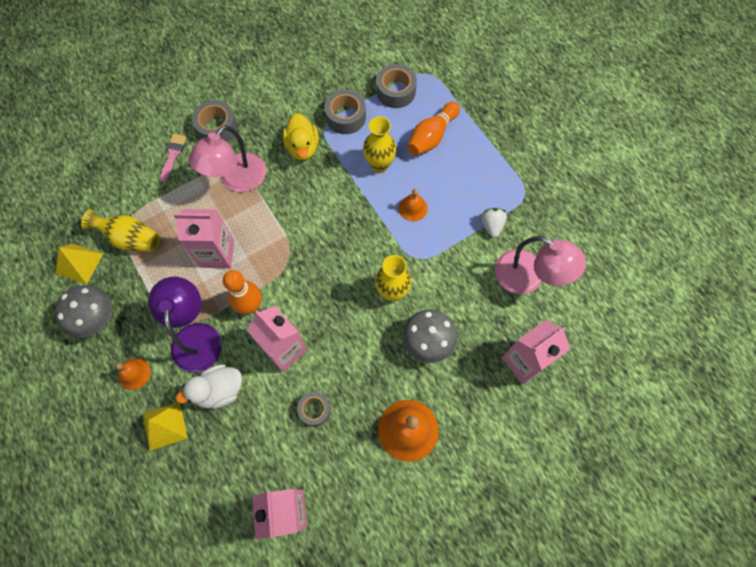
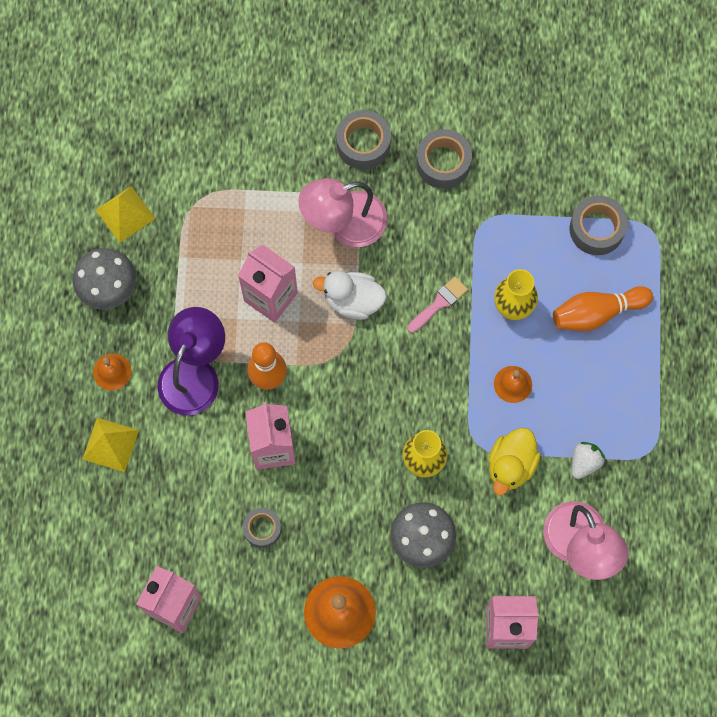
camera: 35 degrees right, 5 degrees up
(130, 239) = (192, 220): yellow vase -> none
(173, 154) = (295, 147): pink brush -> pink brush (439, 303)
(219, 390) = (183, 445): white duck -> white duck (353, 300)
(303, 147) = (442, 231): yellow duck -> yellow duck (511, 465)
(345, 117) = (516, 224): grey tape -> grey tape (443, 163)

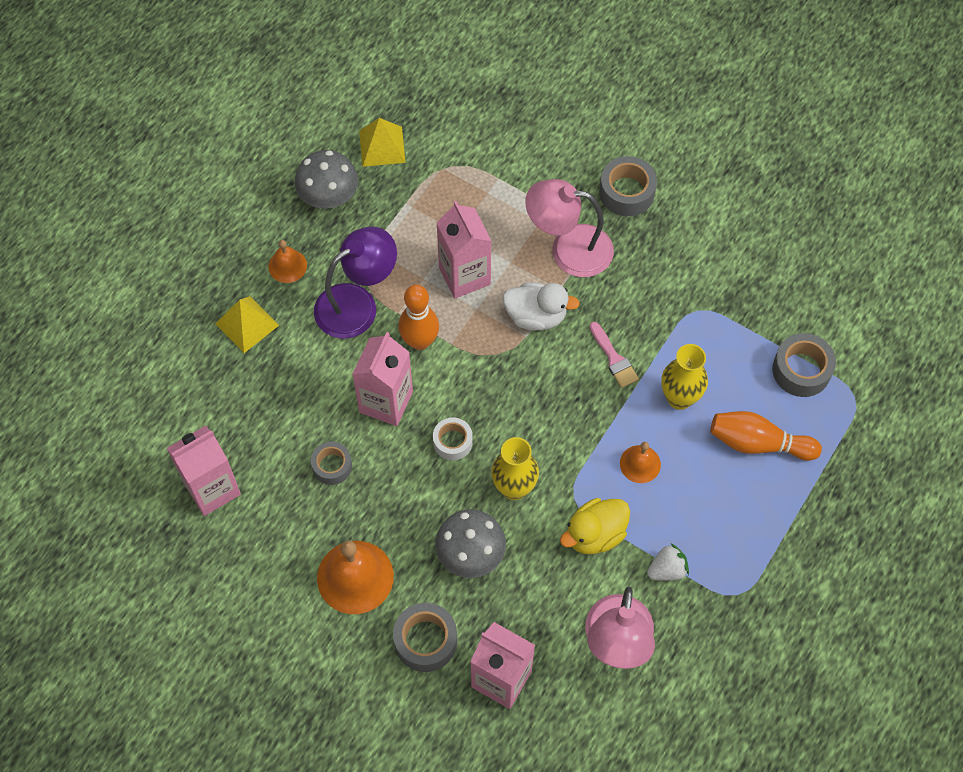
camera: 30 degrees right, 10 degrees down
(349, 451) = (452, 442): none -> white tape
(353, 300) = (536, 316): white duck -> white duck turned 150 degrees clockwise
(439, 303) = (614, 358): pink brush -> pink brush turned 75 degrees clockwise
(443, 163) = (690, 243): grey tape -> grey tape (425, 641)

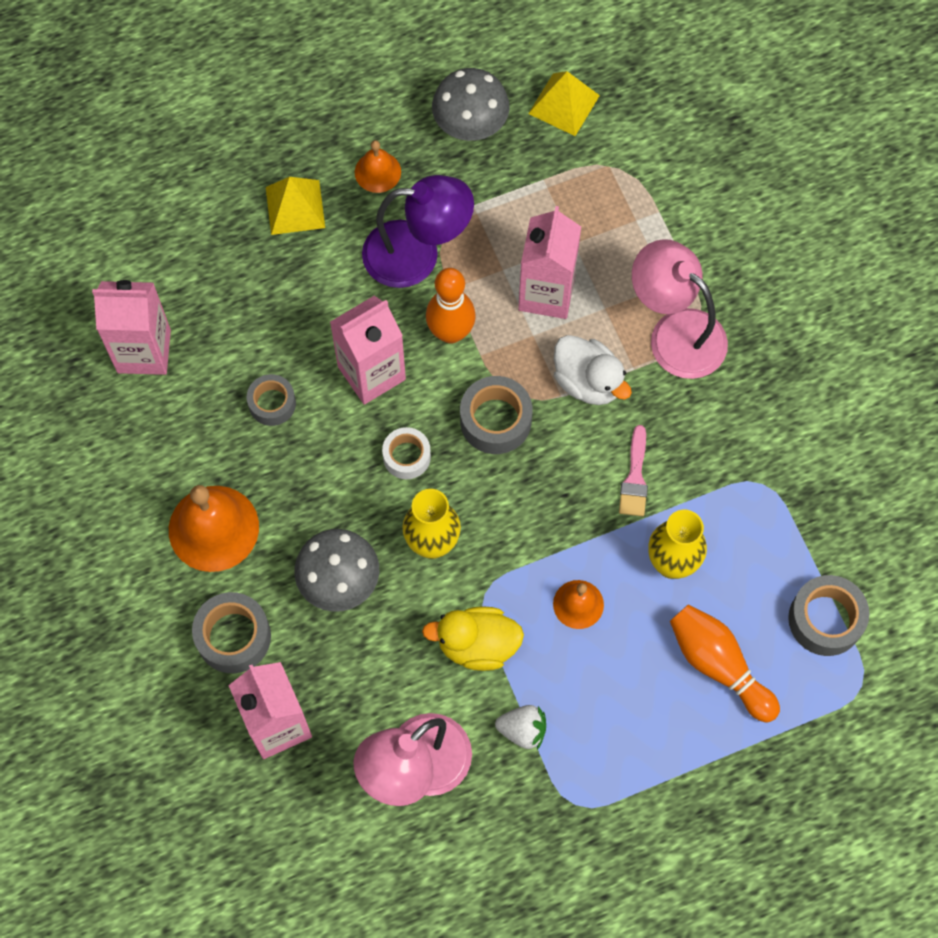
camera: 35 degrees right, 5 degrees up
(626, 192) = (784, 310): grey tape -> grey tape (495, 420)

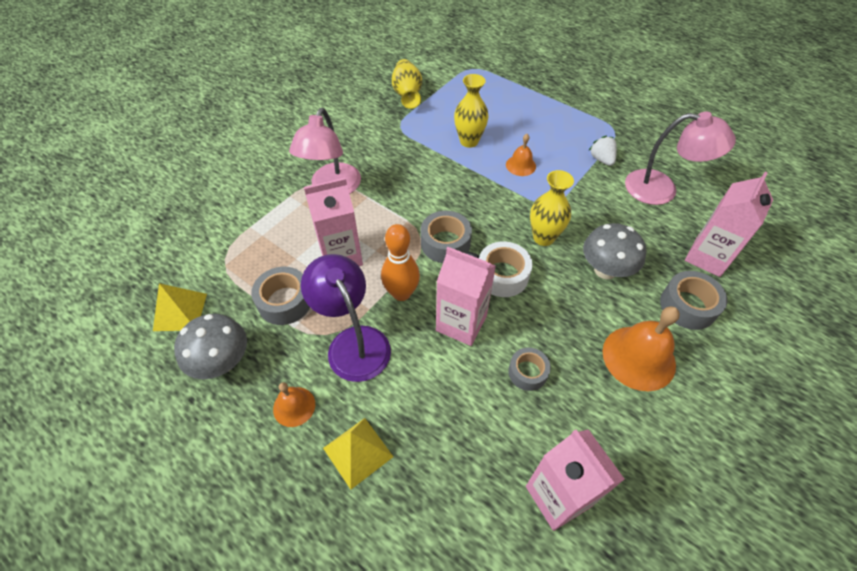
camera: 120 degrees left, 15 degrees down
(406, 456) = (502, 275): white tape -> white tape, size x1.51
(477, 645) = (579, 194): yellow duck -> none
(588, 382) = (389, 212): white duck -> none
(635, 478) = (433, 171): pink brush -> none
(718, 665) = (504, 109): orange bowling pin -> none
(825, 619) = (452, 86): grey tape -> grey tape (285, 301)
(840, 536) = (407, 94): none -> yellow vase

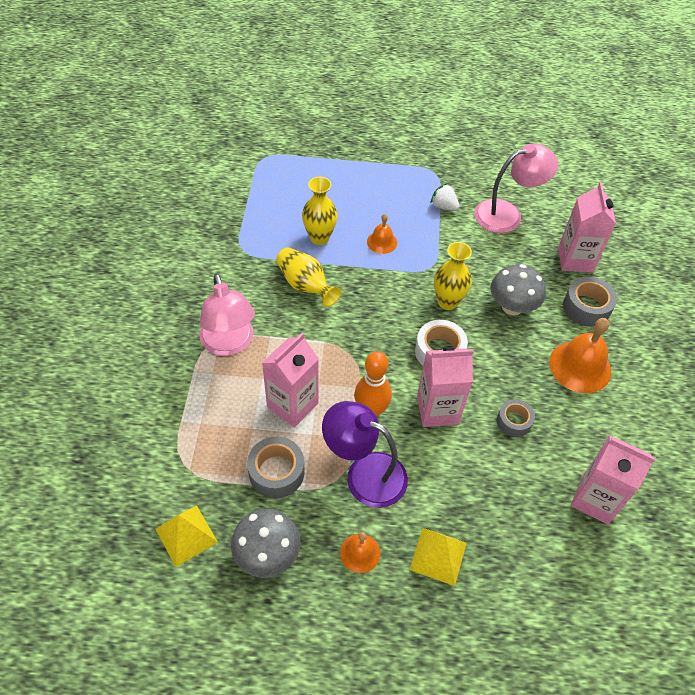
camera: 35 degrees left, 0 degrees up
(407, 94) = (222, 212): yellow vase -> yellow vase (305, 285)
(445, 243) = (373, 347): grey tape -> none

